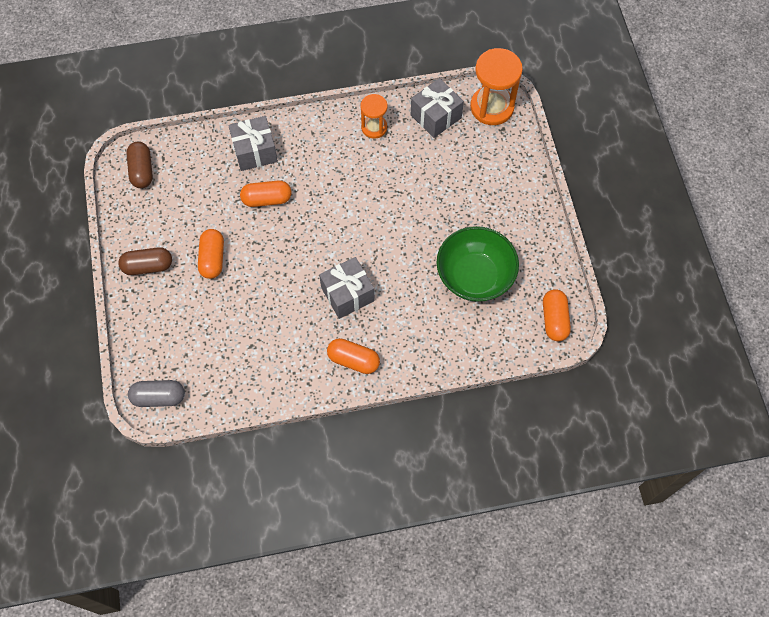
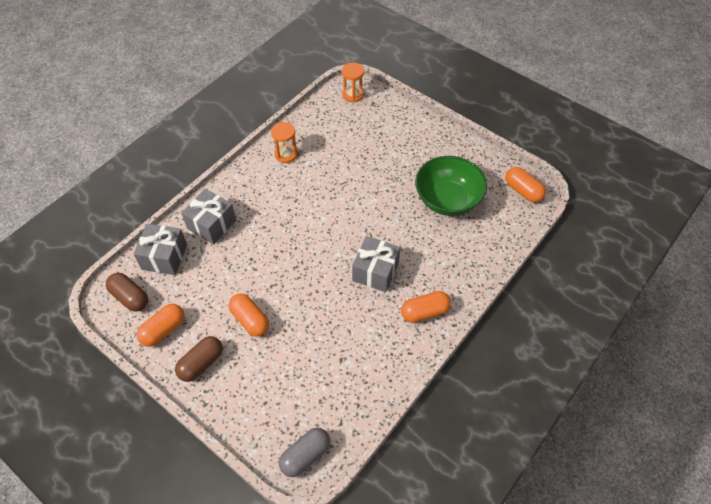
camera: 40 degrees left, 10 degrees down
(267, 199) = (253, 250): orange capsule -> orange capsule (163, 330)
(436, 116) = (321, 122): grey gift -> grey gift (164, 257)
(492, 107) = (353, 95): orange hourglass -> orange hourglass, size x0.59

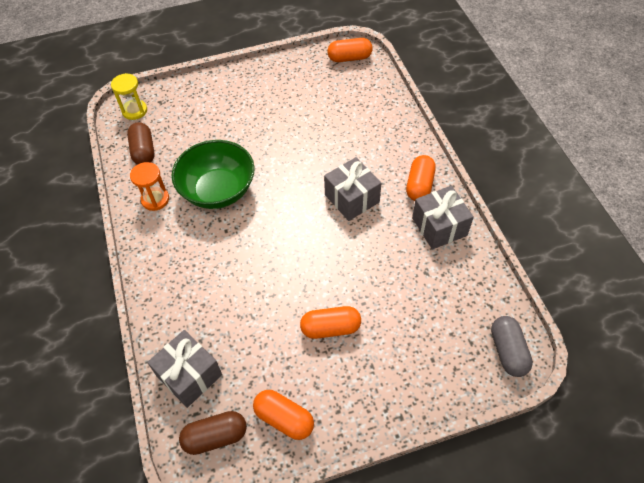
camera: 55 degrees left, 0 degrees up
(163, 330) = (284, 419): orange capsule -> orange capsule turned 45 degrees counterclockwise
(201, 363) = (351, 398): brown capsule -> brown capsule (143, 151)
(212, 224) = (185, 308): grey gift -> grey gift (439, 226)
(353, 95) = (134, 111): orange hourglass -> yellow hourglass
(447, 200) = (317, 109): green bowl -> green bowl (218, 190)

